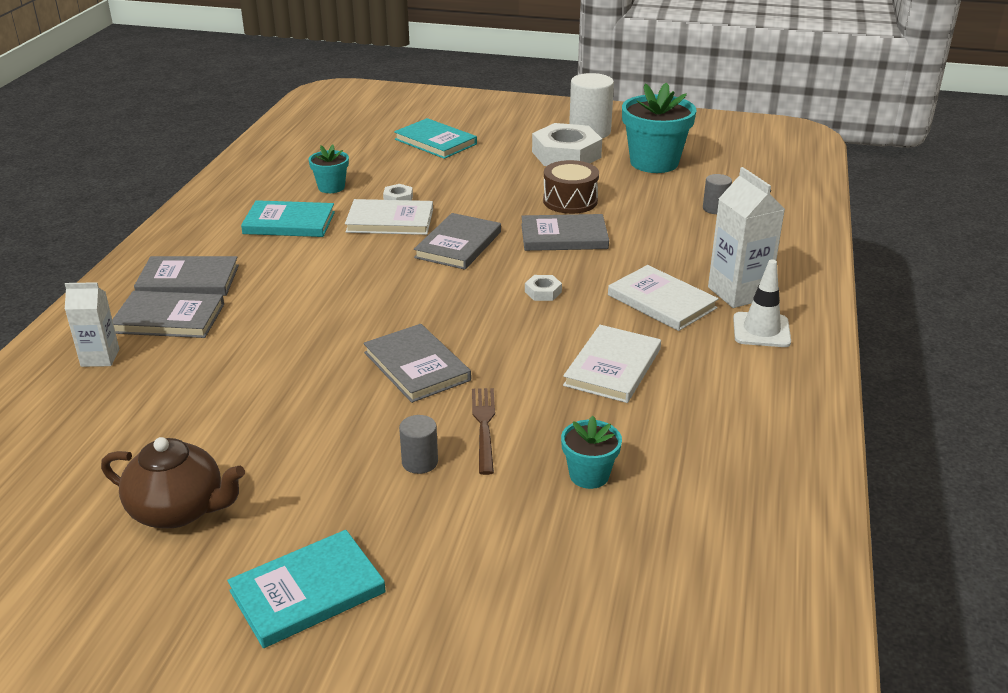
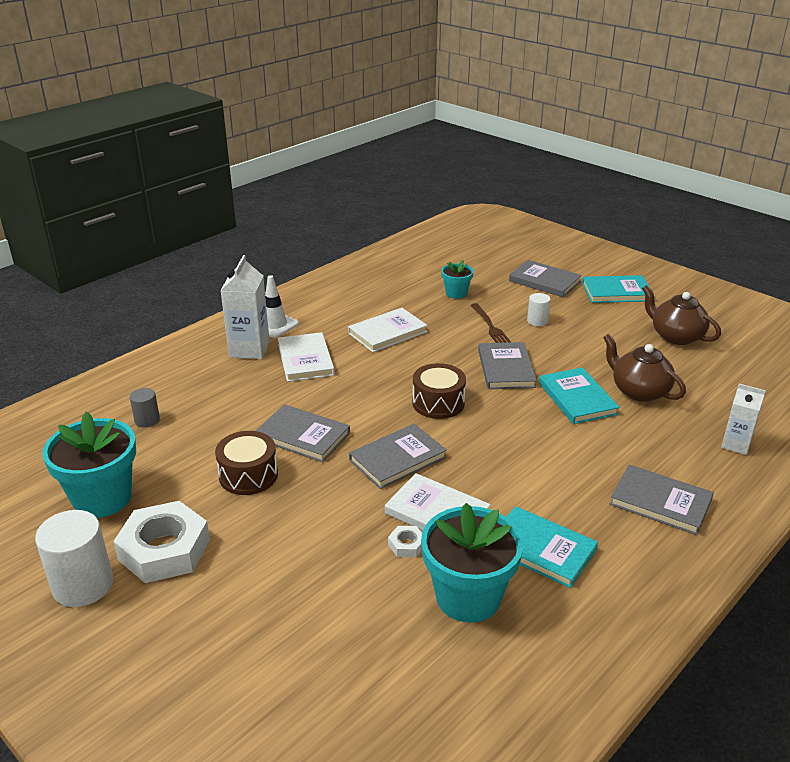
camera: 150 degrees left, 0 degrees up
(169, 318) = (680, 464): grey book -> grey book (544, 281)
(228, 390) = (639, 391): none -> brown teapot
(331, 187) = (468, 597): turquoise flower pot -> turquoise flower pot, size x1.91
(420, 462) = (537, 321): grey cylinder -> white cylinder
(435, 142) = (278, 648): turquoise book -> turquoise book (577, 398)
(464, 302) = (438, 403): none -> brown drum
(484, 426) = (490, 326): brown fork -> brown fork turned 45 degrees counterclockwise
(543, 292) = (375, 392): white nut -> none

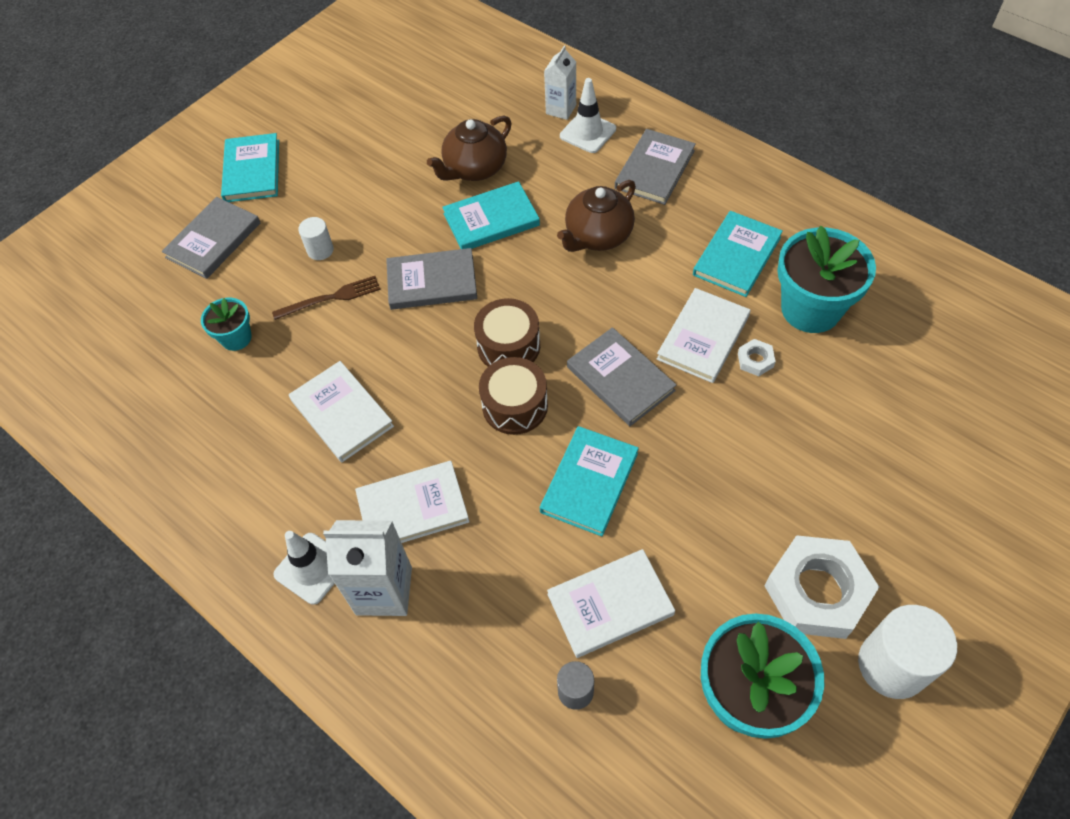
camera: 90 degrees left, 25 degrees up
(201, 439) = (610, 604): none -> white book
(248, 475) = (674, 529): brown drum -> brown drum (515, 406)
(303, 436) = (589, 482): grey book -> turquoise book
(675, 336) = (362, 129): brown teapot -> brown teapot (597, 236)
(705, 460) = (588, 132): none -> white traffic cone

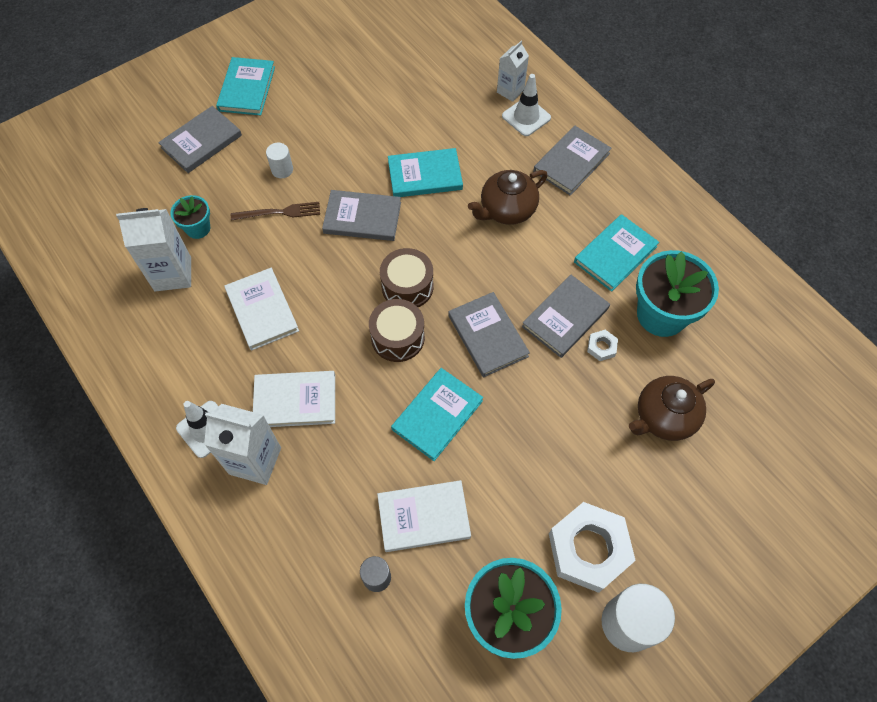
camera: 10 degrees right, 5 degrees up
(219, 397) = (173, 274): none -> white carton
(474, 169) = (424, 128): brown teapot -> brown teapot (663, 417)
(703, 337) = (565, 317): white book -> grey book

